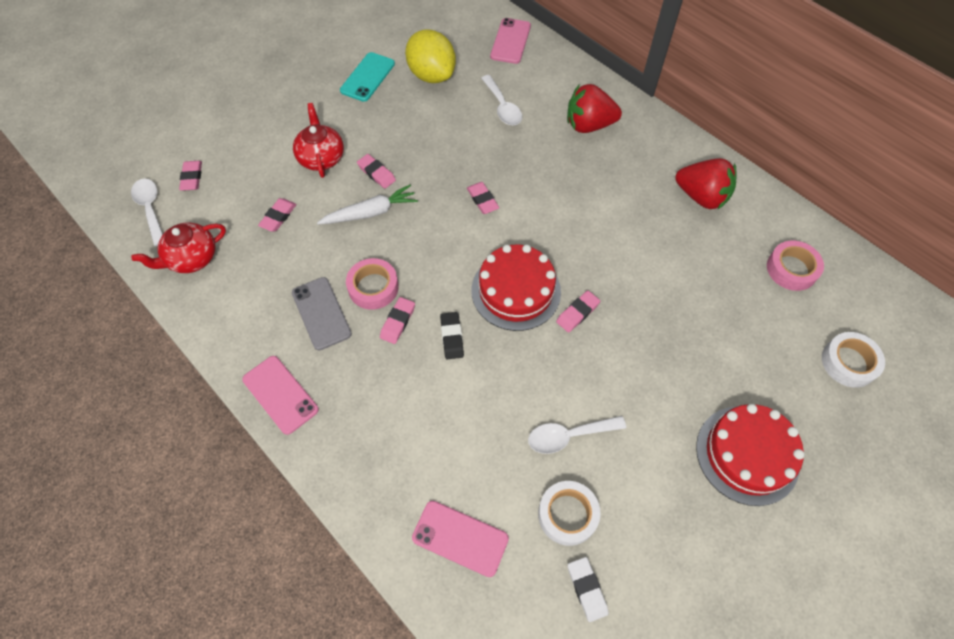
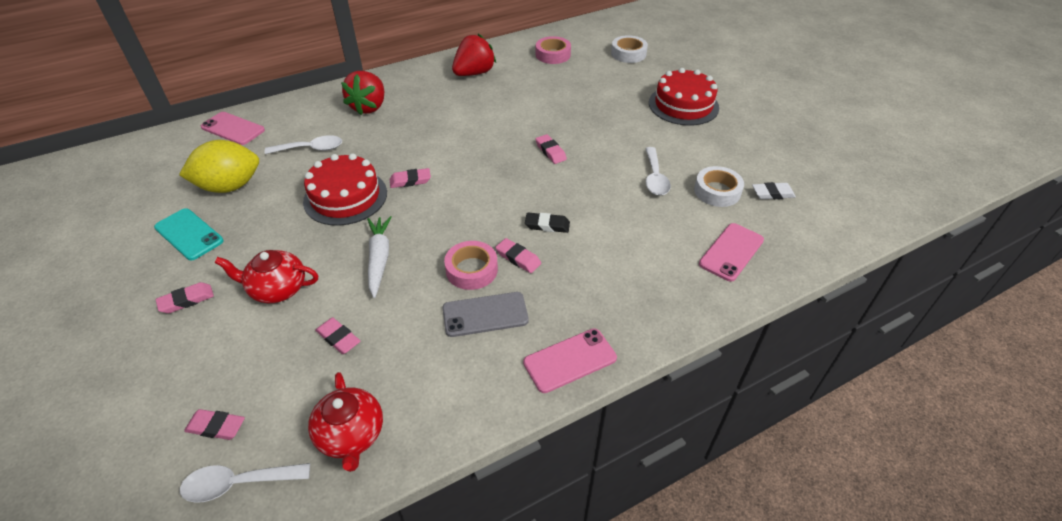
camera: 75 degrees left, 15 degrees down
(376, 173) = (331, 247): pink eraser -> pink eraser (186, 300)
(516, 291) = (516, 179): red cake -> red cake (345, 197)

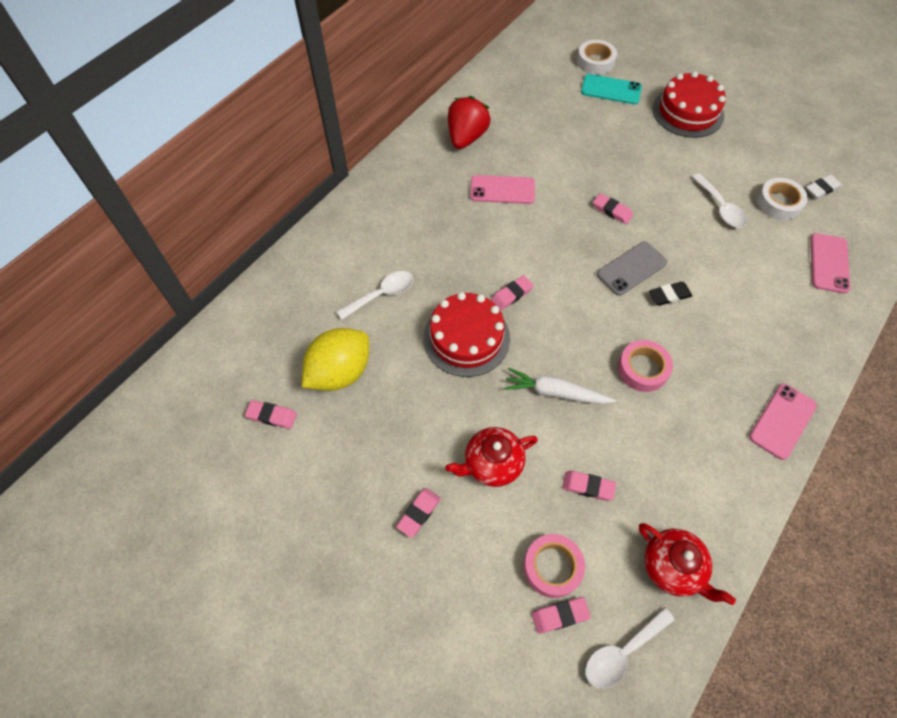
camera: 25 degrees left, 15 degrees up
(189, 234) = (351, 444): turquoise phone -> turquoise phone (611, 90)
(233, 129) = (275, 301): pink phone -> pink phone (502, 190)
(369, 107) = (395, 219): red strawberry -> none
(379, 259) = (555, 392): white carrot -> white carrot turned 45 degrees counterclockwise
(485, 314) = (687, 408): grey phone -> grey phone (631, 268)
(518, 258) = (671, 340): pink eraser -> pink eraser (271, 416)
(553, 55) = (525, 86): pink tape -> pink tape (552, 567)

